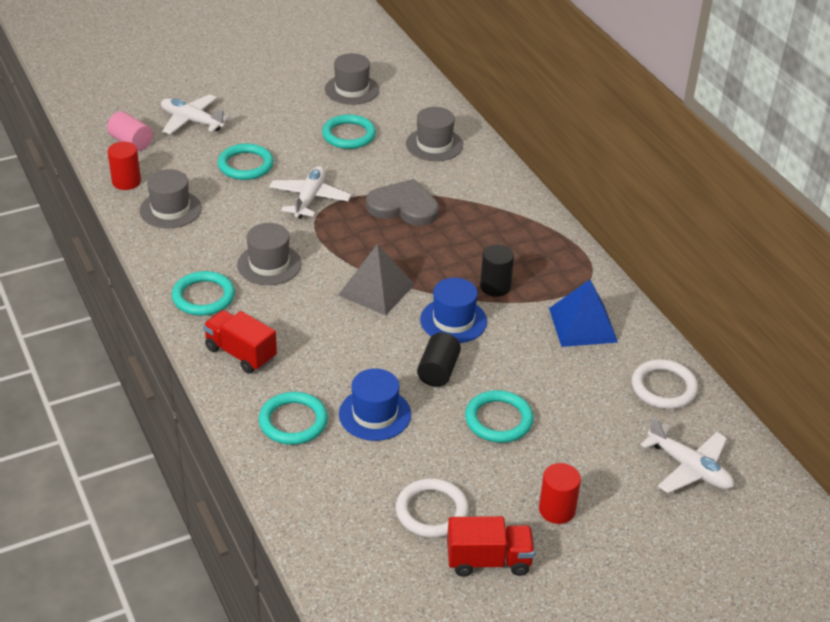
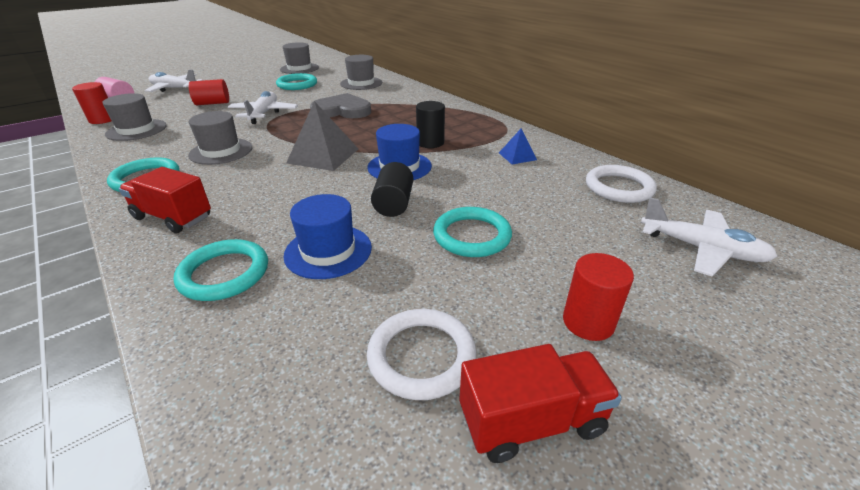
camera: 10 degrees left, 5 degrees down
(245, 165) = (212, 103): turquoise ring -> red cylinder
(583, 325) = (517, 156): blue pyramid -> blue pyramid, size x0.53

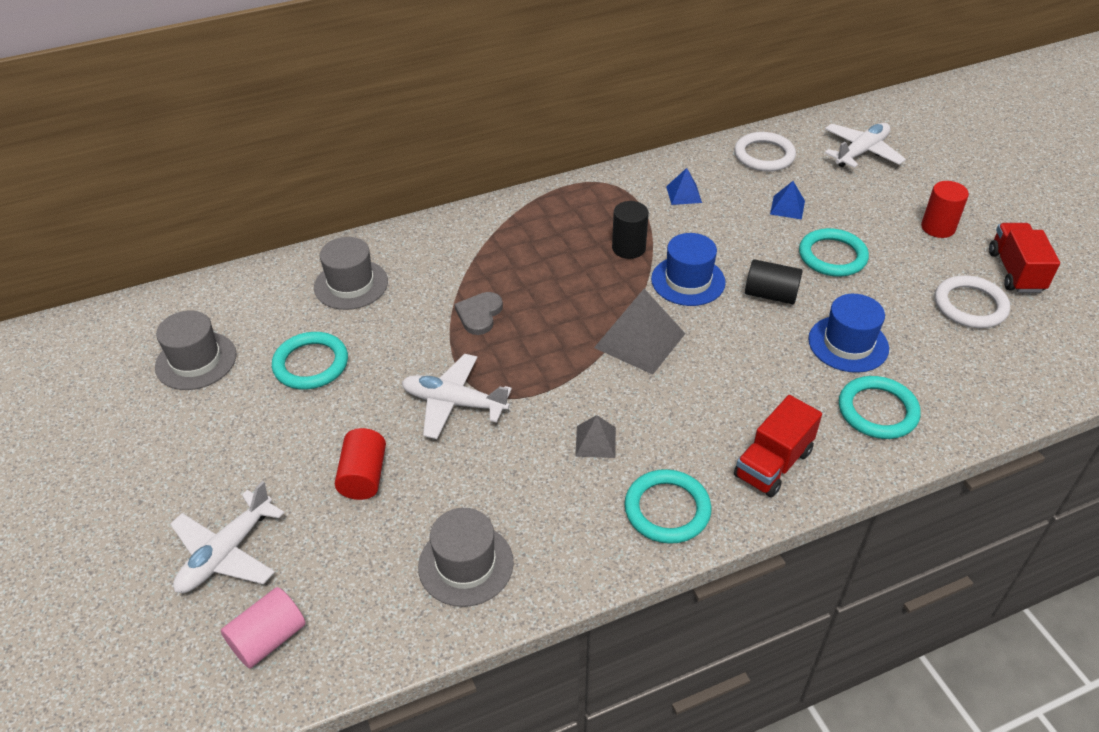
camera: 75 degrees left, 10 degrees up
(103, 120) = (384, 634): red cylinder -> none
(221, 151) = (595, 441): grey hat -> grey pyramid
(342, 110) = (479, 314): grey heart -> grey heart, size x0.60
(539, 205) = (787, 207): none -> blue pyramid

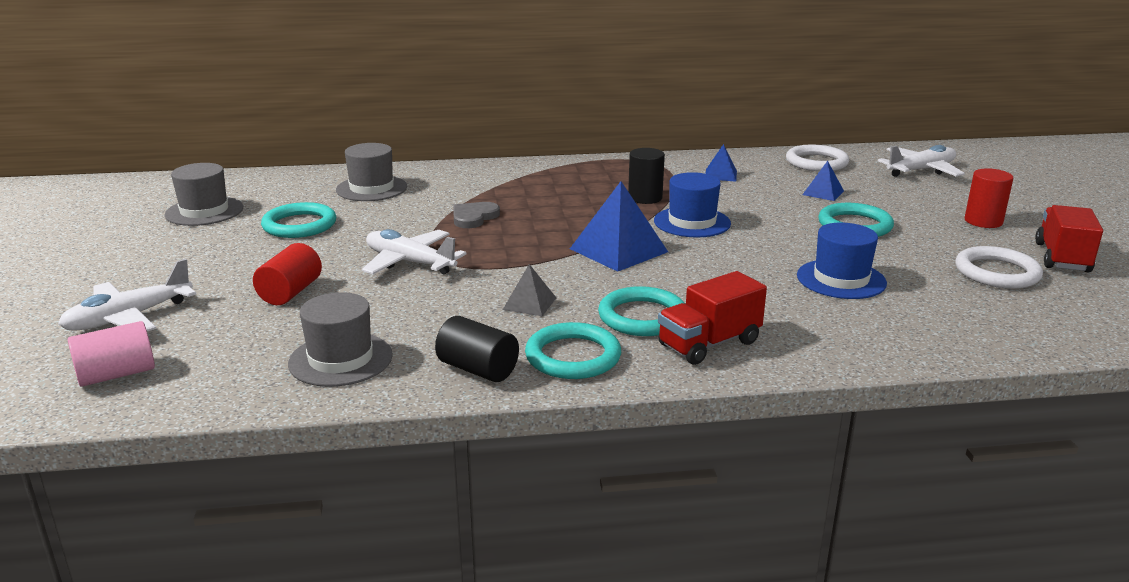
camera: 15 degrees right, 20 degrees down
(639, 340) = (618, 250): grey pyramid -> blue pyramid
(770, 295) = (773, 240): black cylinder -> black cylinder (478, 369)
(877, 411) = (850, 326): turquoise ring -> turquoise ring (642, 317)

